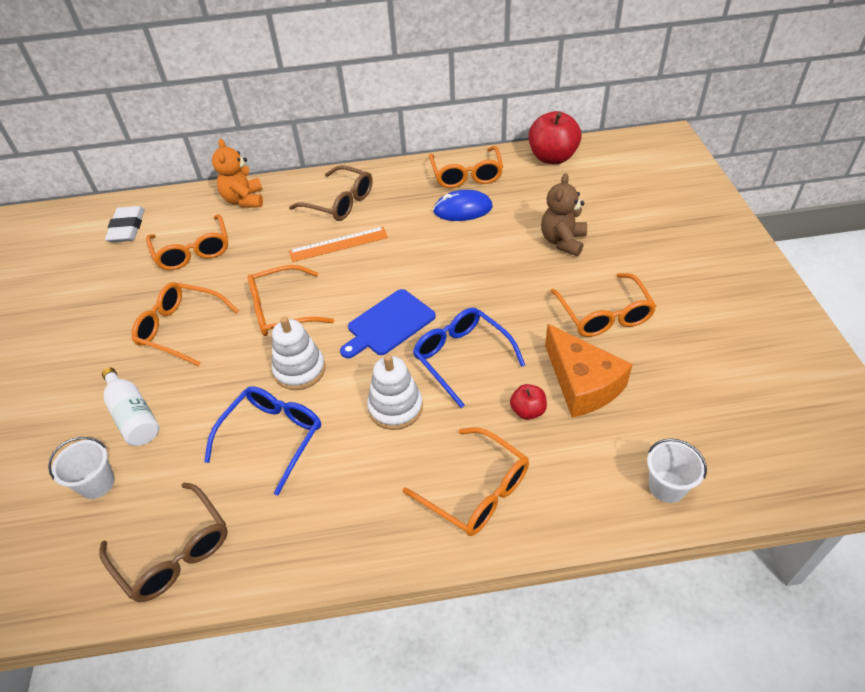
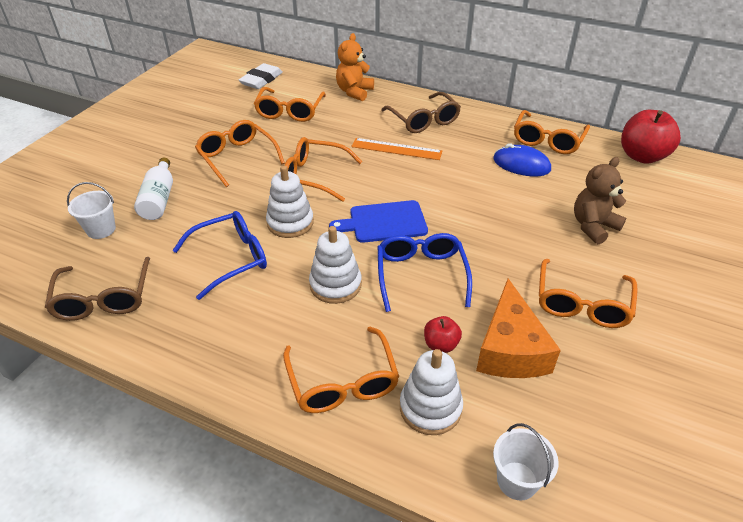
camera: 30 degrees right, 5 degrees down
(562, 469) = (430, 408): none -> white stacking toy

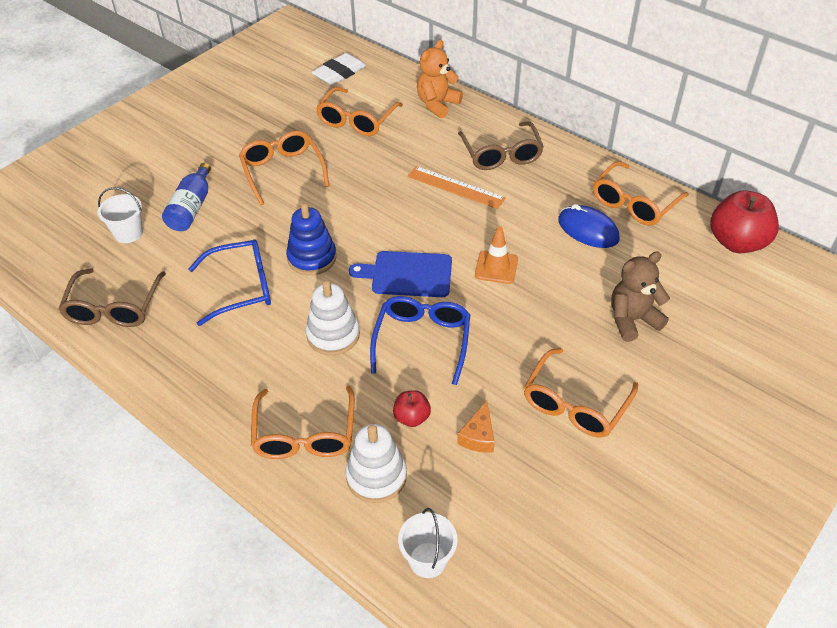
camera: 15 degrees right, 5 degrees up
(159, 199) = (191, 208): white bottle -> blue bottle
(290, 223) = (312, 258): white stacking toy -> blue stacking toy
(314, 176) = (355, 207): orange glasses -> none
(459, 204) = (496, 267): none -> orange traffic cone
(510, 349) = (478, 436): orange cheese -> orange cheese, size x0.50

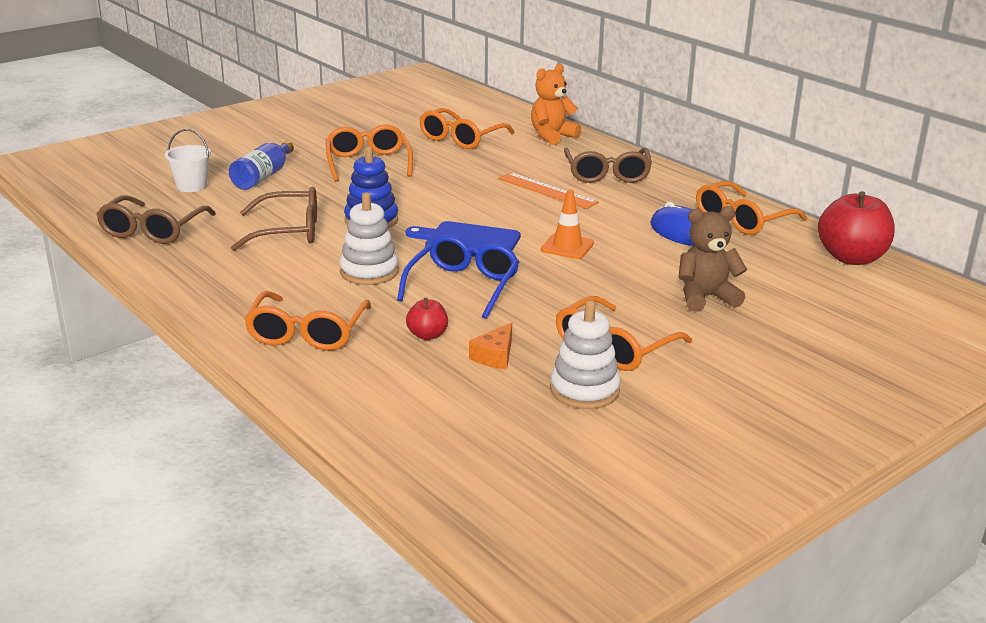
camera: 10 degrees right, 20 degrees down
(241, 288) = (289, 231): blue glasses -> brown glasses
(339, 73) = (457, 108): white eraser -> none
(376, 476) = (370, 370): white stacking toy -> white stacking toy (584, 390)
(427, 560) = (399, 433): white bucket -> none

